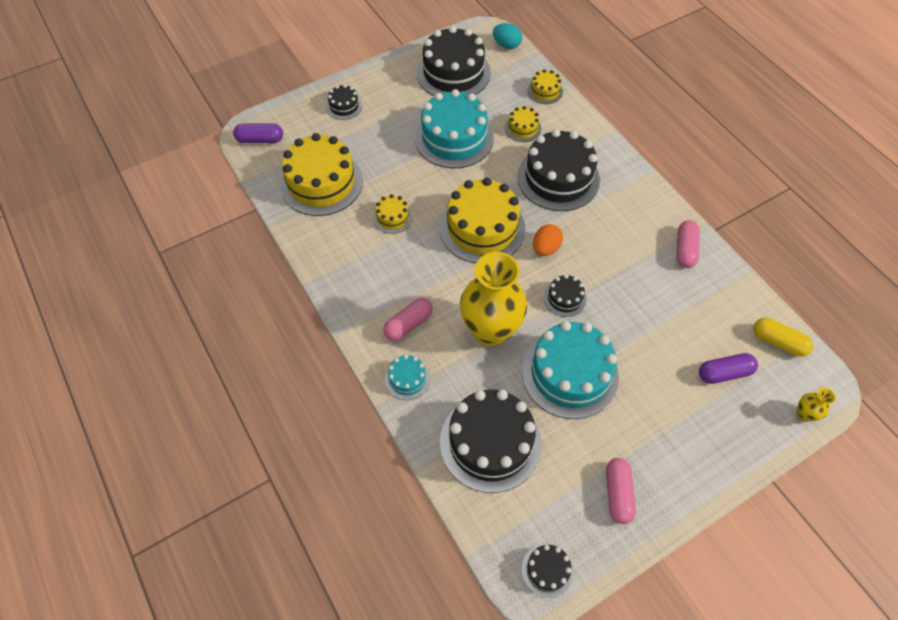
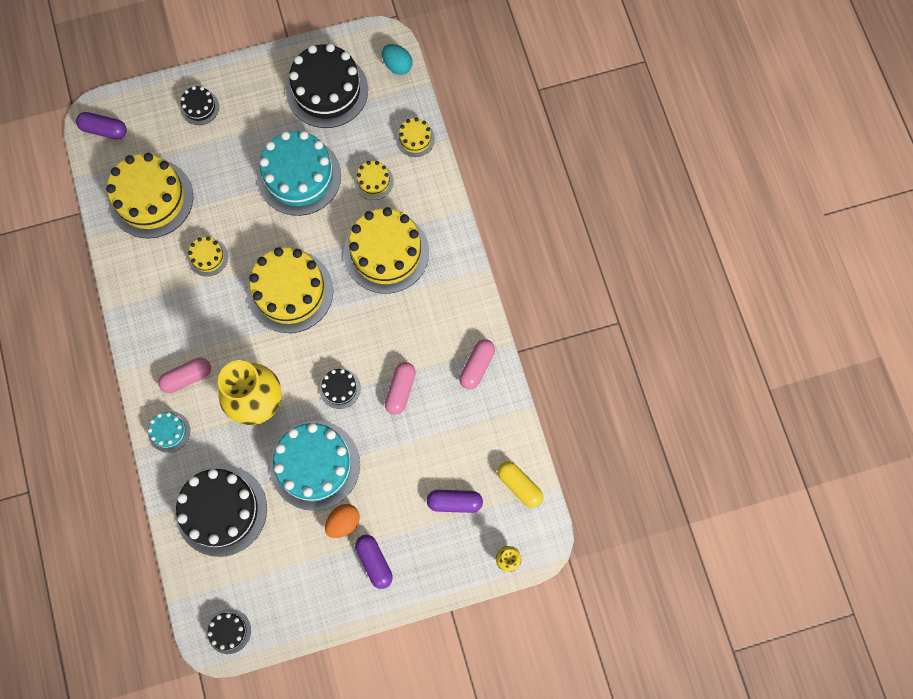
camera: 15 degrees right, 15 degrees up
(545, 248) = (343, 330): orange egg -> orange egg (343, 522)
(558, 178) = (386, 252): black cake -> yellow cake
(618, 493) = (312, 585): pink capsule -> pink capsule (400, 390)
(672, 452) = (374, 562): none -> purple capsule

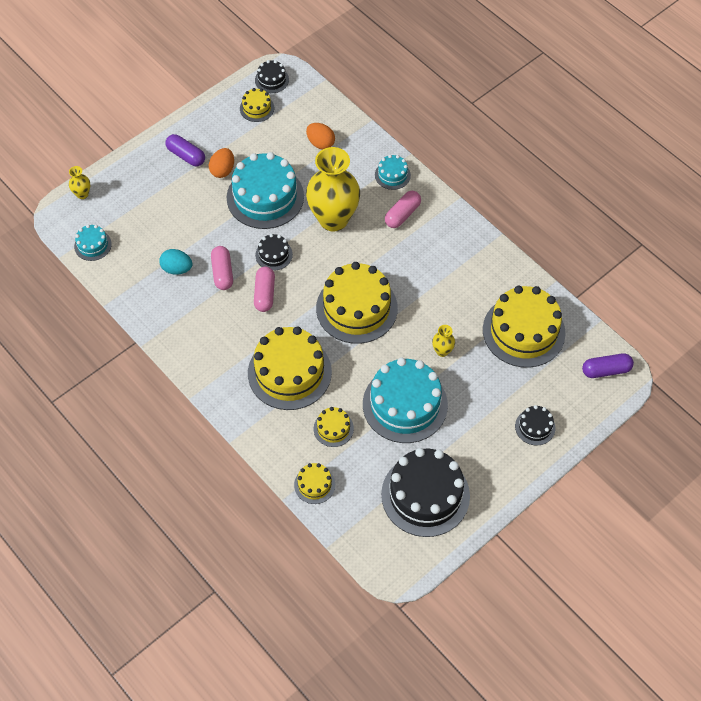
camera: 155 degrees right, 15 degrees down
(208, 257) = (443, 306): yellow cake -> yellow cake (257, 108)
(221, 510) = (320, 143): black cake -> orange egg
(236, 212) = (442, 351): none -> yellow vase
(397, 65) = (370, 551): turquoise egg -> turquoise egg (177, 269)
(454, 502) = (141, 215): purple capsule -> none
(477, 366) = (165, 315): pink capsule -> pink capsule (264, 294)
(519, 485) = (93, 245): yellow capsule -> turquoise cake

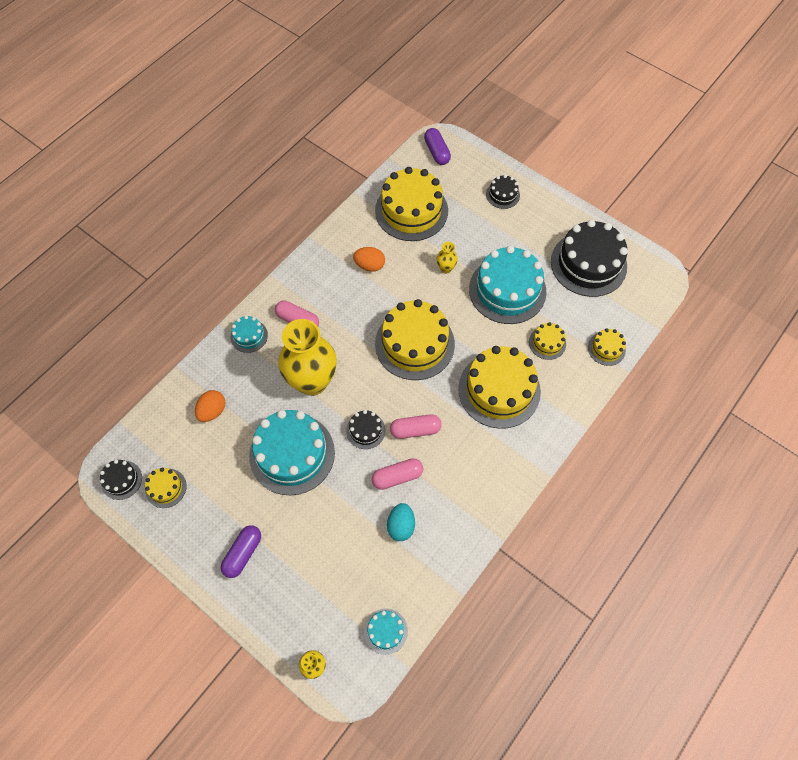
camera: 100 degrees left, 5 degrees up
(222, 170) = (260, 507): orange egg -> orange egg (369, 265)

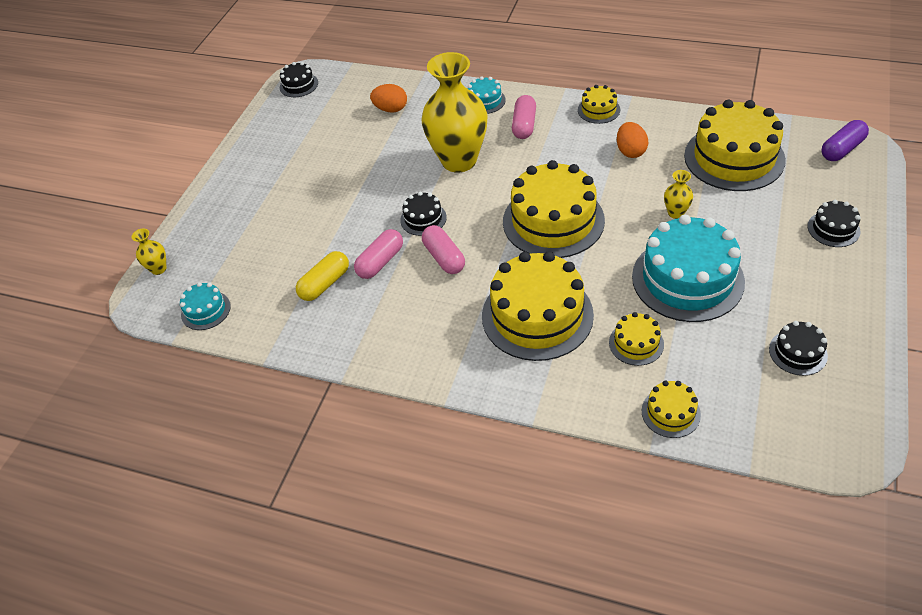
camera: 75 degrees right, 15 degrees down
(166, 488) = (301, 112): yellow cake -> yellow cake (598, 110)
(243, 553) = (255, 181): purple capsule -> none
(292, 454) = (371, 176): turquoise cake -> none
(397, 477) = (380, 262): pink capsule -> pink capsule turned 75 degrees clockwise
(401, 526) = (325, 284): turquoise egg -> yellow capsule
(588, 264) = (798, 352): black cake -> black cake, size x0.47

